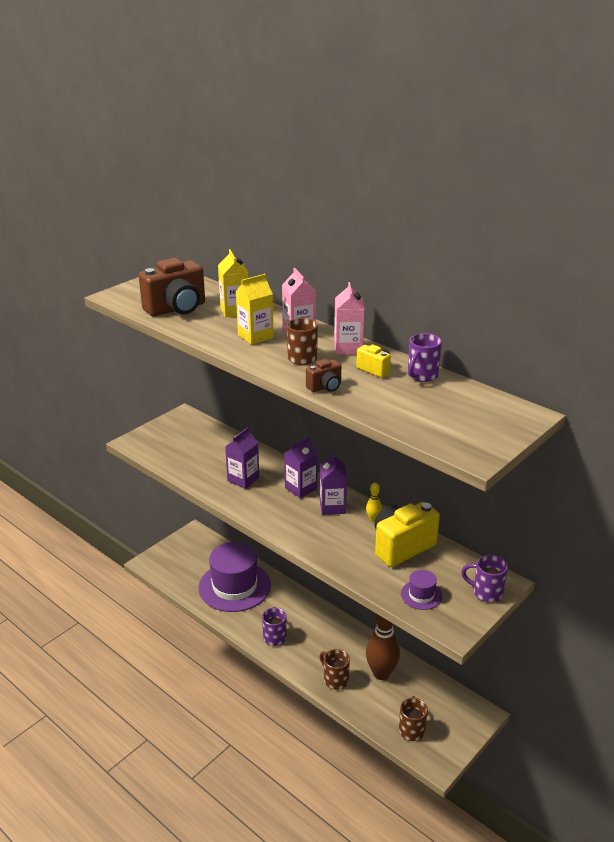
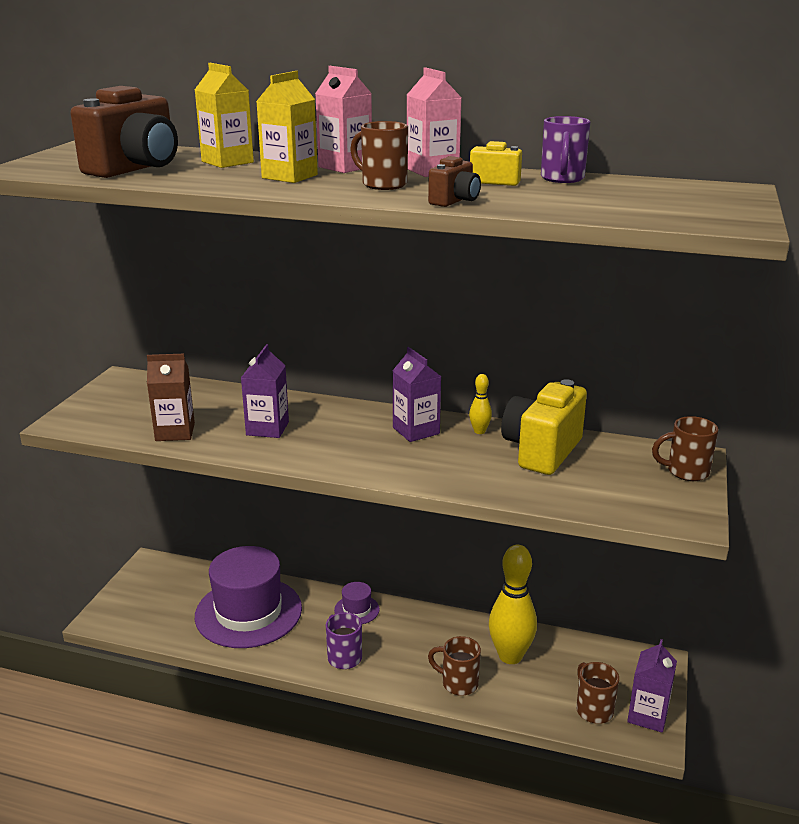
camera: 25 degrees left, 5 degrees down
(188, 467) = (175, 432): none -> brown carton
(301, 488) = (356, 421): purple carton -> purple carton (647, 715)
(381, 673) = (510, 656): brown bowling pin -> yellow bowling pin
(421, 595) = (615, 494): purple hat -> purple hat (356, 610)
(486, 593) = (686, 472): purple mug -> brown mug

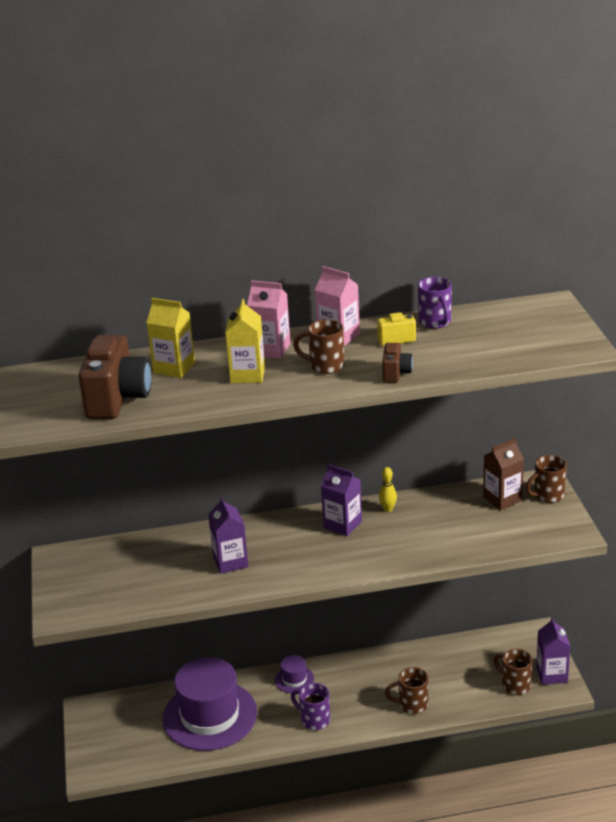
camera: 25 degrees left, 5 degrees up
(175, 432) = (162, 591): brown carton -> brown carton (502, 499)
(510, 656) = (434, 669): yellow bowling pin -> none
(541, 451) = (444, 511): yellow camera -> none

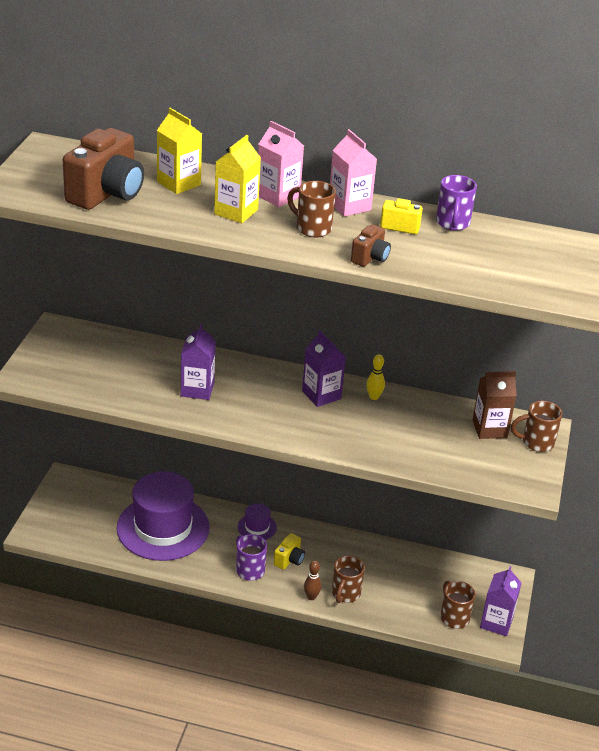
camera: 20 degrees right, 5 degrees up
(343, 696) = (289, 560): none -> yellow camera
(384, 720) = (311, 597): none -> brown bowling pin
(412, 705) = (345, 594): brown mug -> brown mug turned 90 degrees counterclockwise

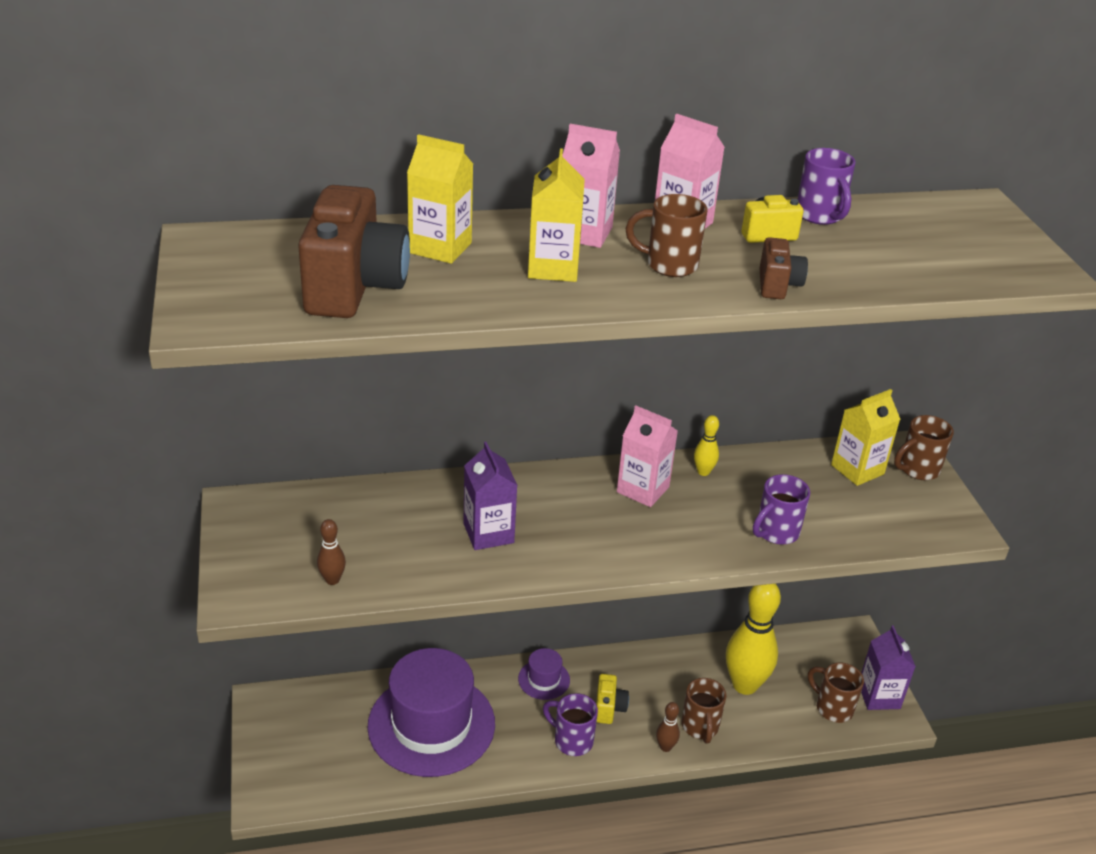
camera: 25 degrees left, 0 degrees up
(82, 386) = (332, 580): none -> brown bowling pin
(321, 395) = (643, 489): purple carton -> pink carton
(391, 448) = (776, 532): none -> purple mug
(398, 580) = (744, 685): none -> yellow bowling pin
(489, 429) = (857, 469): brown carton -> yellow carton

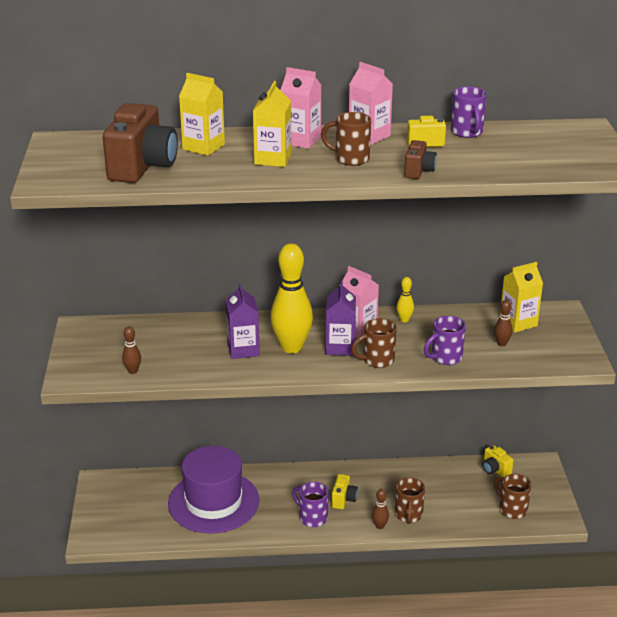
camera: 10 degrees right, 5 degrees down
(544, 679) = (300, 479): purple hat -> none
(744, 685) = (448, 491): yellow bowling pin -> yellow bowling pin (291, 347)
(798, 648) = (495, 470): none -> yellow camera
(845, 505) = (501, 344): none -> brown bowling pin
(879, 696) = (549, 504): purple carton -> purple carton (340, 347)
(917, 469) = (563, 324): brown mug -> brown mug (377, 360)

